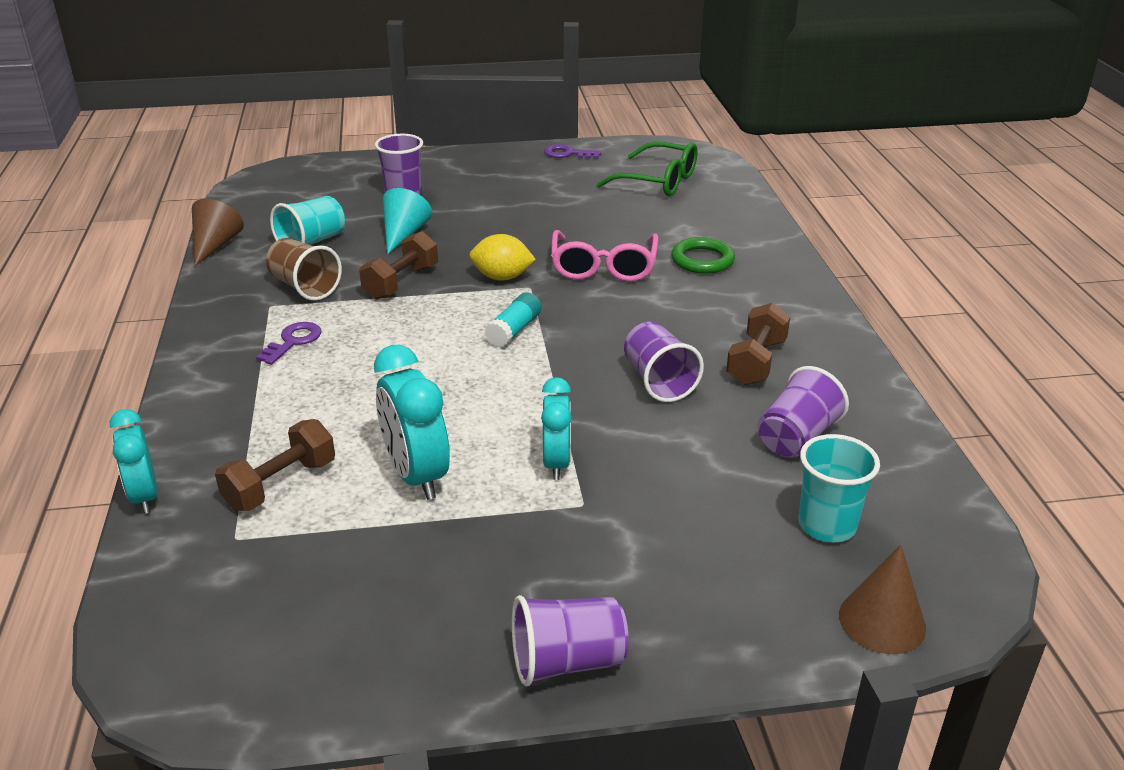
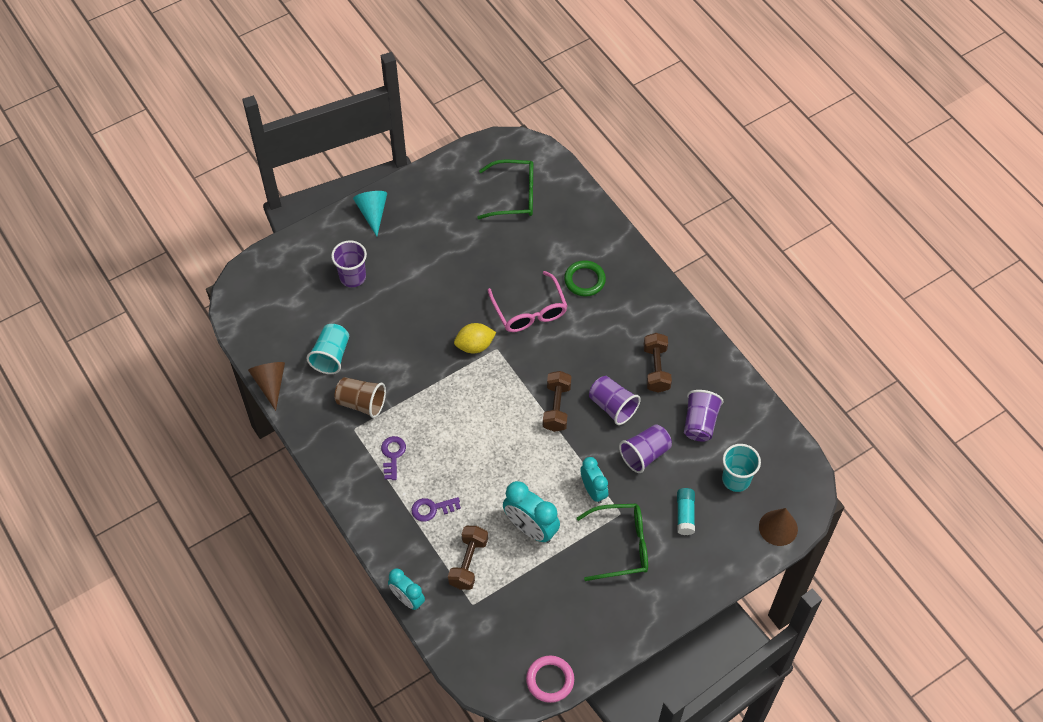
camera: 25 degrees left, 25 degrees up
(260, 701) = (550, 680): none -> pink ring
(401, 282) = (417, 375): brown dumbbell -> brown dumbbell (557, 407)
(403, 234) = (384, 324): turquoise cone -> turquoise cone (372, 213)
(514, 331) = (511, 394): turquoise glue stick -> turquoise glue stick (685, 514)
(553, 546) = (621, 545): none -> green glasses
(567, 154) = (434, 181): purple key -> purple key (432, 509)
(567, 662) = (661, 606): purple cup -> purple cup (645, 454)

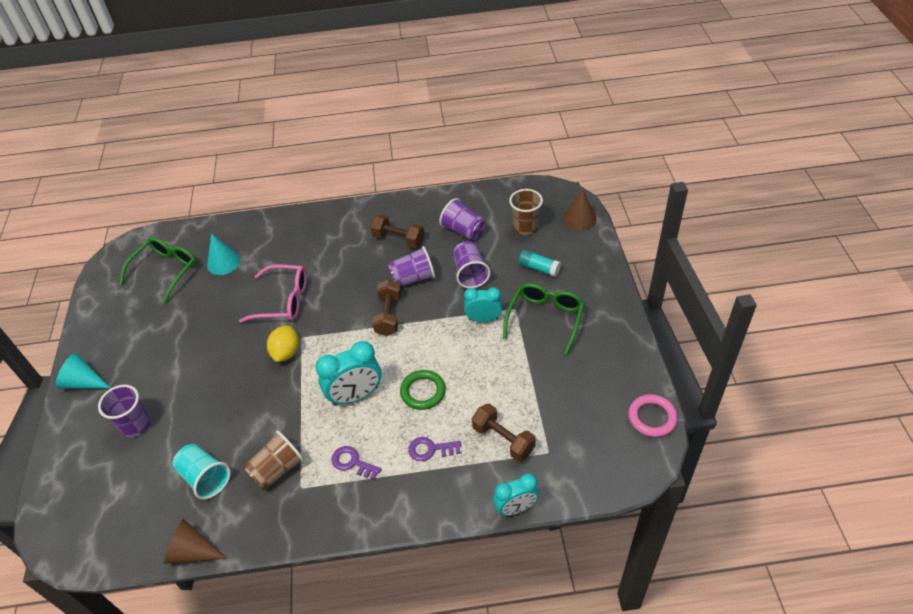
camera: 60 degrees left, 10 degrees down
(432, 509) = (430, 449): purple key -> purple key turned 75 degrees clockwise
(530, 528) = (494, 377): turquoise clock -> turquoise clock (355, 396)
(548, 235) = (223, 262): none -> turquoise cone
(557, 407) = (389, 315): brown dumbbell -> brown dumbbell turned 60 degrees clockwise
(584, 280) = (284, 254): green ring -> green ring (423, 392)
(736, 479) = (525, 227): turquoise cup -> brown cup

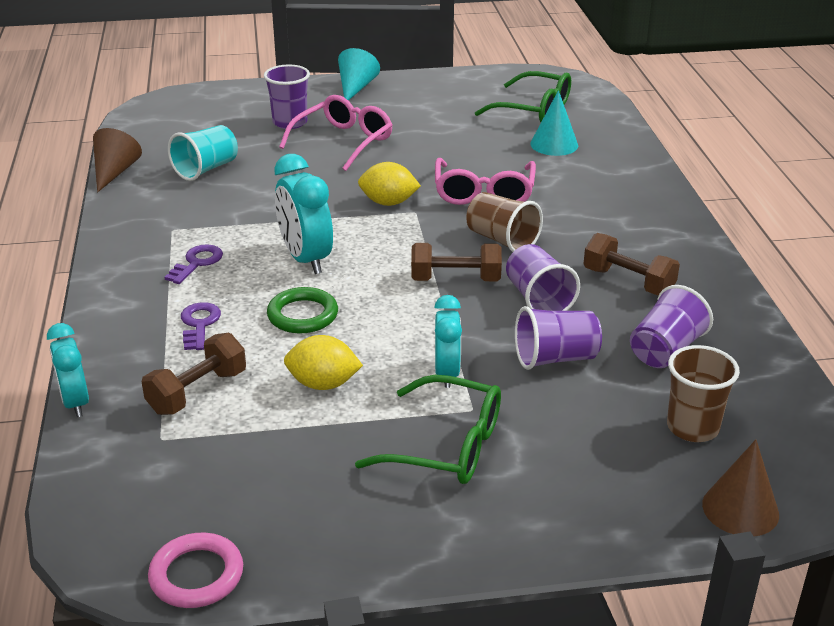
camera: 85 degrees right, 15 degrees down
(183, 385) = (343, 142): none -> pink glasses
(277, 469) = (203, 212): brown cup -> brown cup (502, 240)
(398, 239) = (628, 282): brown dumbbell -> brown dumbbell turned 75 degrees counterclockwise
(494, 375) = (323, 384): none -> yellow lemon
(539, 268) = (578, 442): turquoise glue stick -> none

